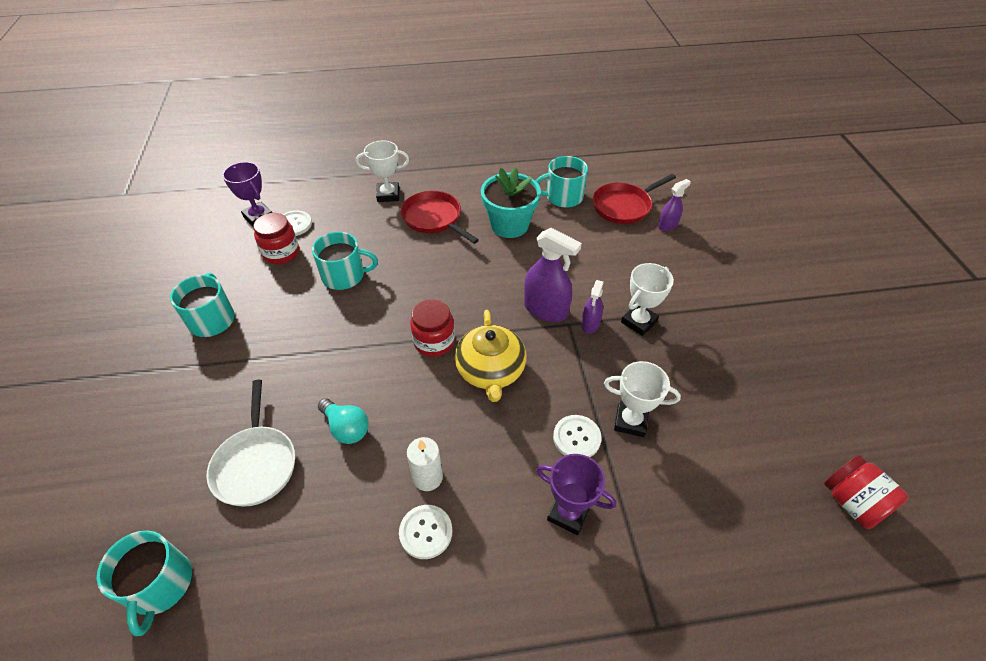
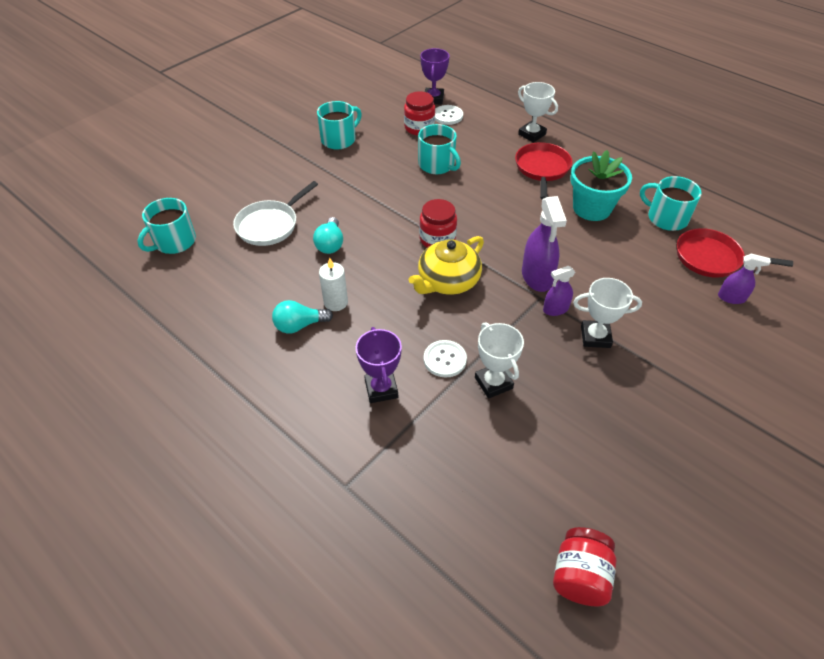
camera: 50 degrees right, 0 degrees up
(426, 532) = (299, 325): white button -> turquoise light bulb

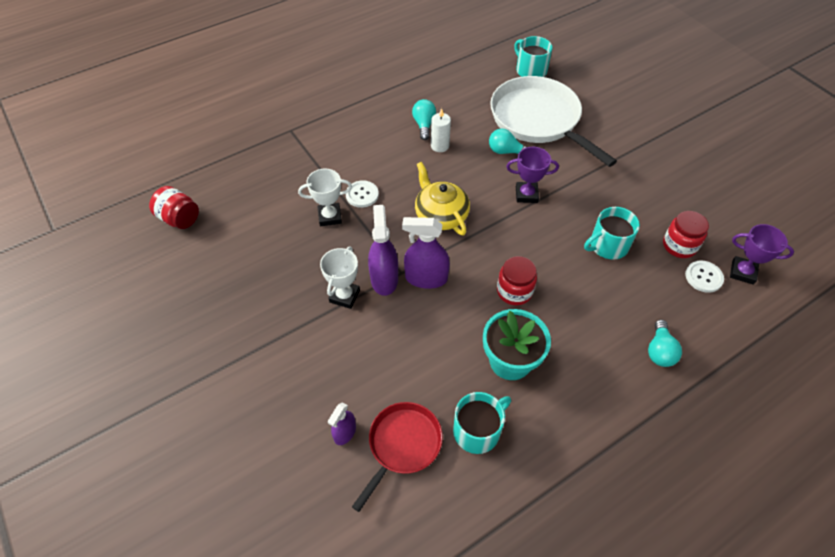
camera: 105 degrees right, 5 degrees up
(270, 225) = (538, 120): white pan -> white pan, size x1.76
(339, 139) = (660, 178): turquoise mug -> none
(381, 389) = (351, 157): purple trophy -> purple trophy (526, 195)
(437, 239) = (494, 220): red jar -> red jar (514, 291)
(532, 134) = (659, 351): white trophy -> turquoise light bulb
(542, 169) = (588, 338): red pan -> none
(555, 309) = (384, 279): purple spray bottle -> purple spray bottle, size x1.73

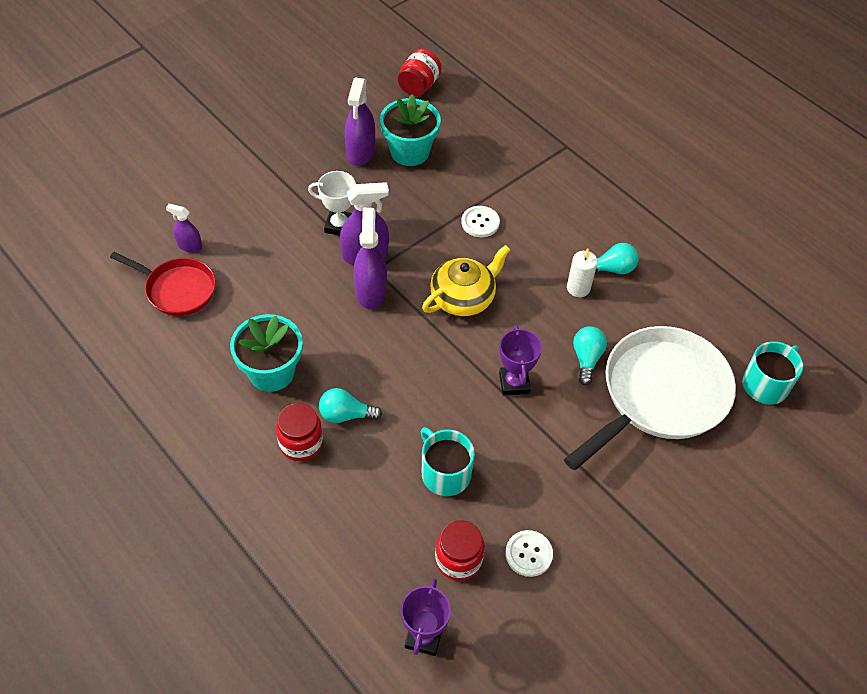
camera: 80 degrees right, 0 degrees up
(253, 272) = (360, 152): none -> purple spray bottle
(264, 234) = (409, 151): none -> turquoise flower pot
(330, 217) = (442, 199): white trophy -> none
(477, 430) = (192, 347): turquoise mug -> none
(514, 291) = (362, 373): red jar -> red jar (301, 443)
(659, 351) = (293, 521): turquoise light bulb -> turquoise light bulb (345, 415)
(703, 277) = (409, 584): white button -> white button (528, 554)

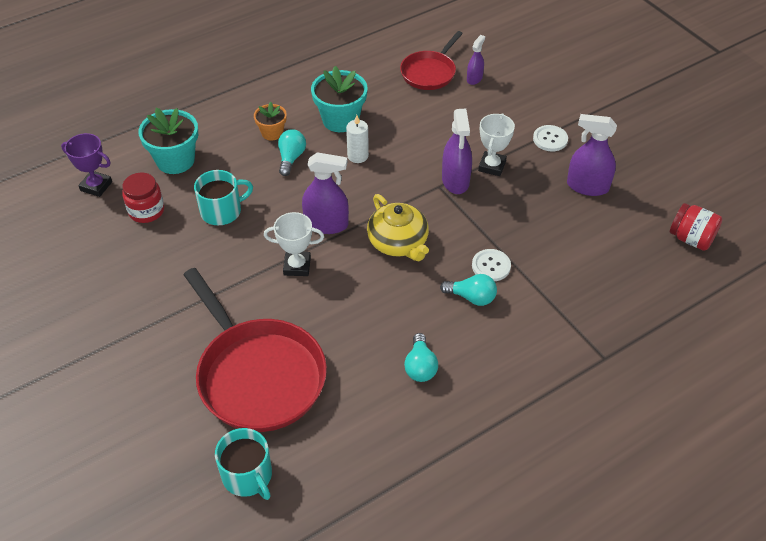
camera: 100 degrees right, 5 degrees down
(301, 443) = (272, 133): red jar -> orange flower pot
(370, 291) = (414, 181): purple spray bottle -> purple spray bottle (326, 224)
(409, 151) = (589, 222): turquoise flower pot -> turquoise flower pot (175, 160)
(514, 383) = (297, 266): purple trophy -> white trophy
(528, 554) = (135, 253): white button -> white button (550, 139)
(578, 288) = (398, 333): white candle -> white candle (358, 156)
(586, 359) = (312, 324): turquoise light bulb -> turquoise light bulb (471, 297)
(659, 395) = (258, 375): white pan -> red pan

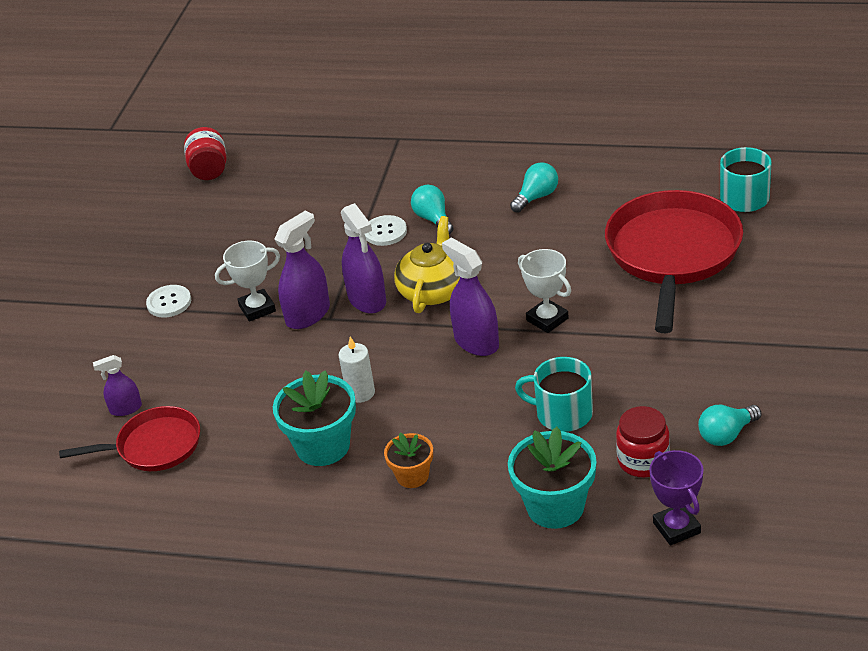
camera: 130 degrees left, 10 degrees down
(291, 158) = (428, 431): turquoise light bulb -> turquoise light bulb (726, 435)
(587, 186) = (212, 246): purple spray bottle -> purple spray bottle (367, 299)

